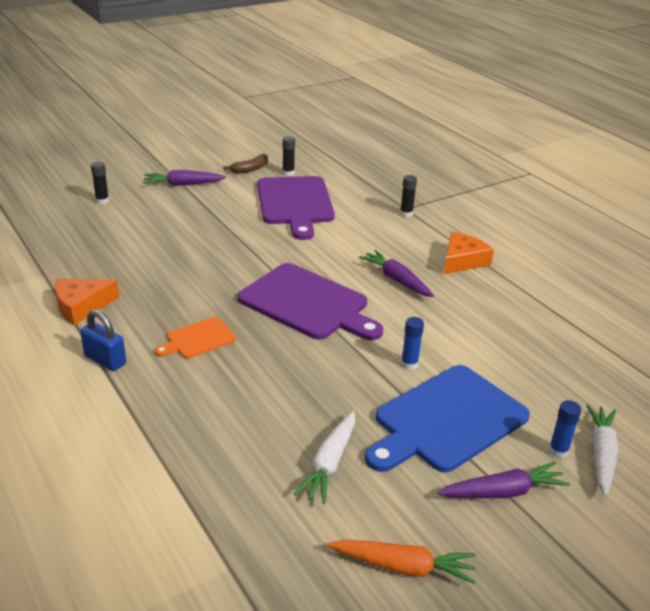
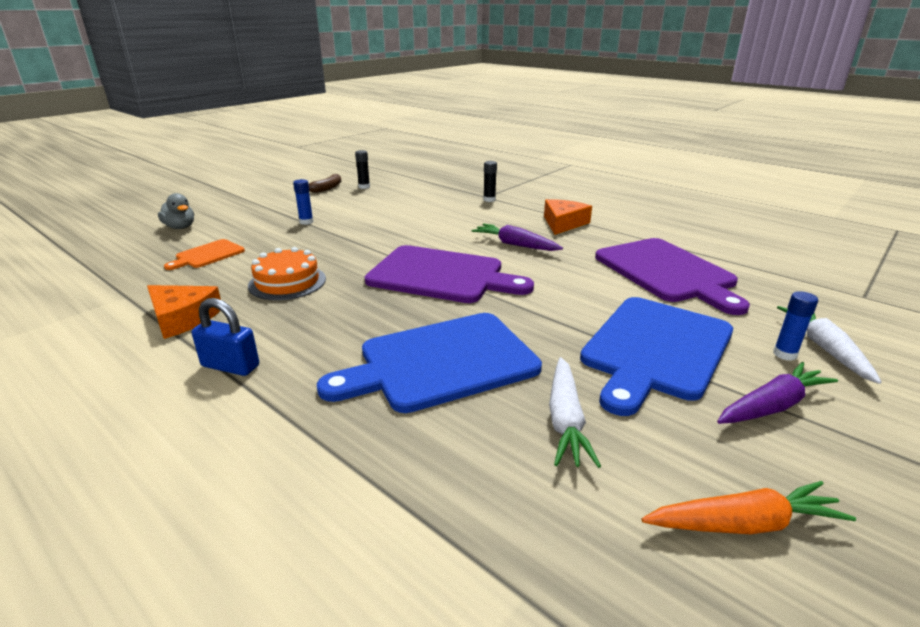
camera: 15 degrees left, 5 degrees down
(81, 306) = (182, 318): orange cheese -> orange cheese turned 105 degrees counterclockwise
(102, 201) = (180, 227): black glue stick -> grey duck
(173, 285) = (287, 282): none -> orange cake
(183, 184) = (264, 206): purple carrot -> none
(198, 339) = (338, 325): orange cutting board -> orange cutting board (207, 255)
(262, 392) = (441, 362): none -> blue cutting board
(295, 203) = (383, 205): purple cutting board -> purple cutting board (667, 272)
(409, 364) = (578, 307): blue glue stick -> blue glue stick (306, 222)

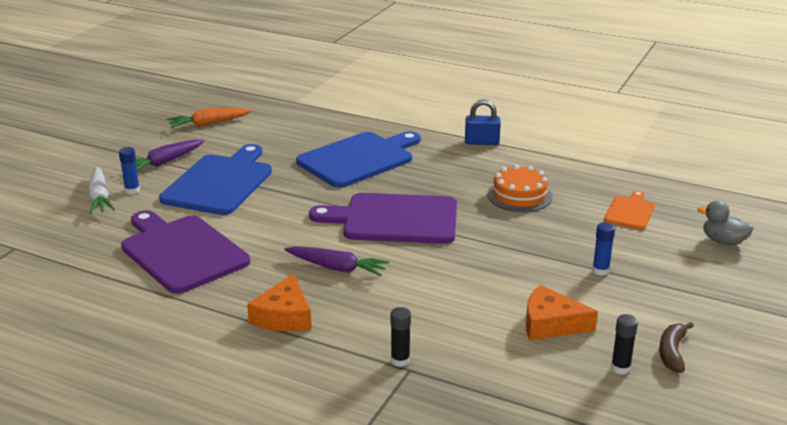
camera: 165 degrees right, 0 degrees up
(182, 318) = (554, 161): orange cheese -> orange cheese (551, 324)
(565, 420) = (281, 144): white carrot -> none

